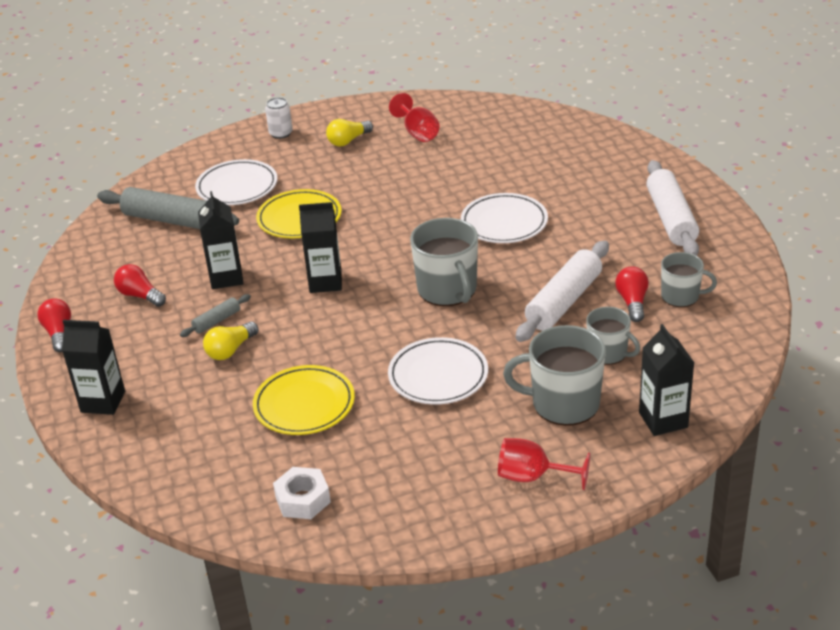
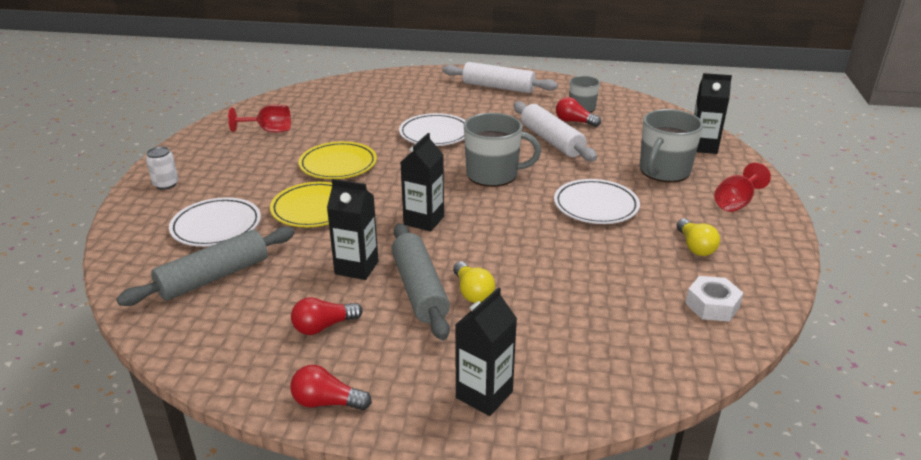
camera: 65 degrees left, 5 degrees down
(217, 321) = (419, 289): grey rolling pin -> grey rolling pin, size x2.06
(304, 404) = (585, 273): yellow plate -> yellow plate (338, 164)
(348, 141) = (231, 159): yellow light bulb -> yellow light bulb (695, 247)
(608, 353) = (621, 143): grey mug -> none

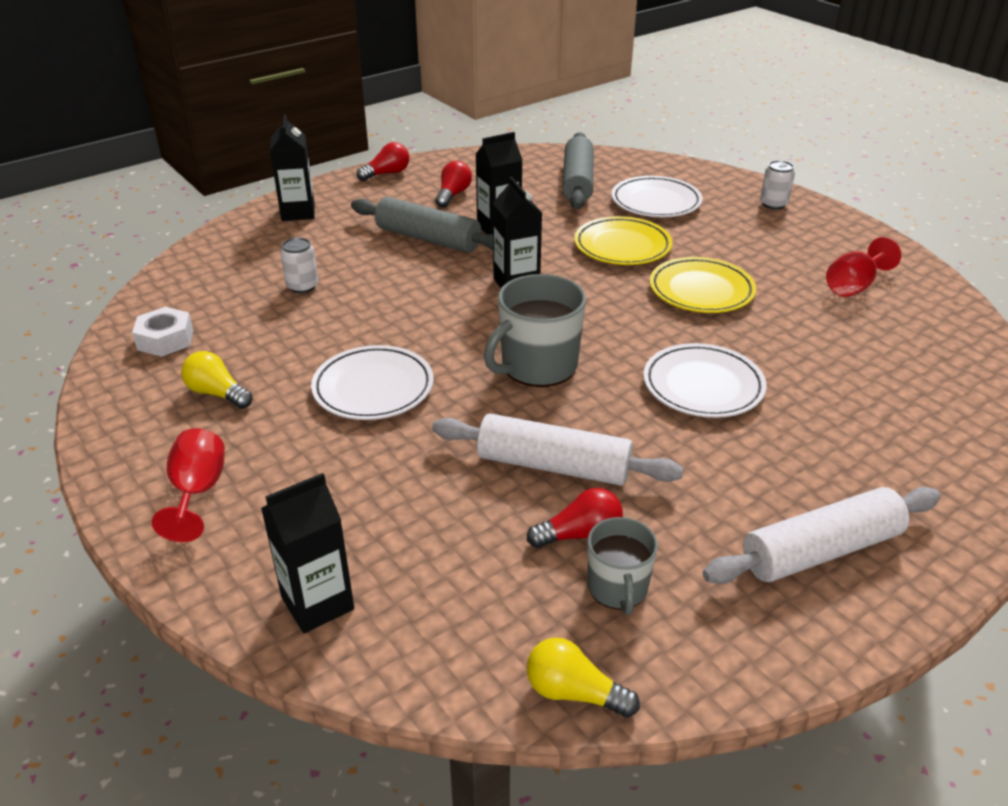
camera: 135 degrees right, 5 degrees up
(472, 292) = (385, 255): yellow light bulb -> yellow light bulb (574, 692)
(568, 298) = (302, 286): none -> white can
(664, 171) = (338, 498): grey mug -> none

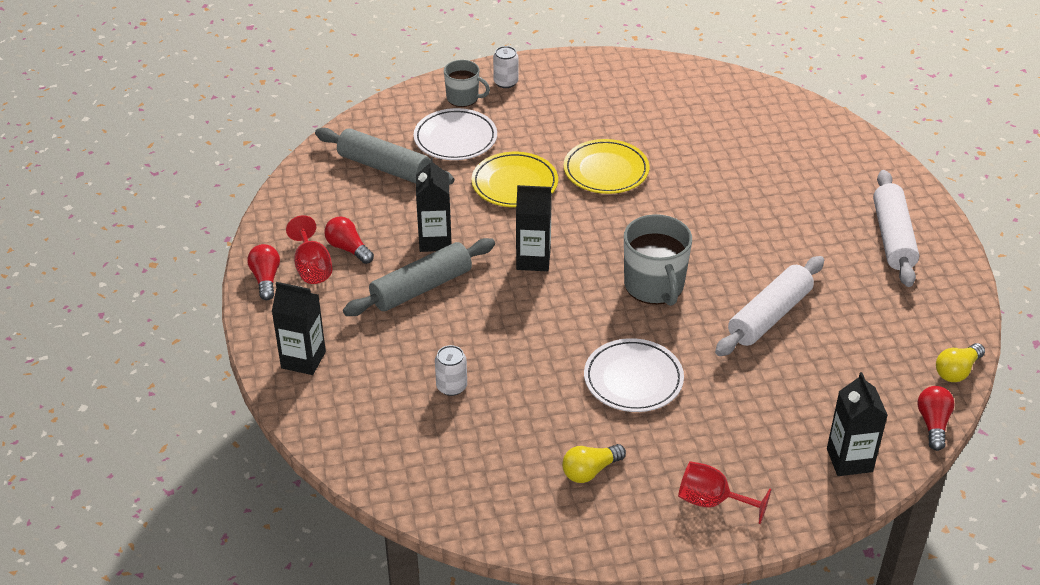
camera: 65 degrees left, 5 degrees up
(165, 339) = (486, 492): white nut -> none
(580, 534) = (838, 326): red light bulb -> red light bulb (933, 424)
(618, 588) = (889, 327): grey mug -> grey mug (463, 98)
(703, 386) = (721, 218): white plate -> none
(854, 286) = (646, 101): red goblet -> red goblet (312, 267)

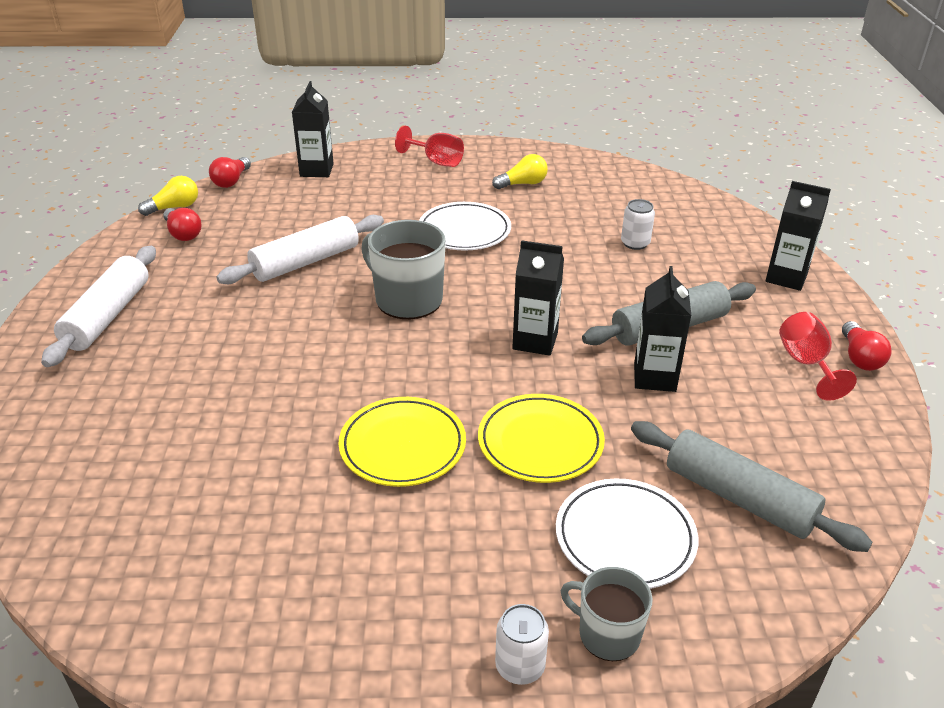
camera: 170 degrees left, 5 degrees down
(348, 248) = (766, 381): red light bulb -> red light bulb (183, 234)
(654, 286) = (407, 300): grey mug -> grey mug turned 45 degrees counterclockwise

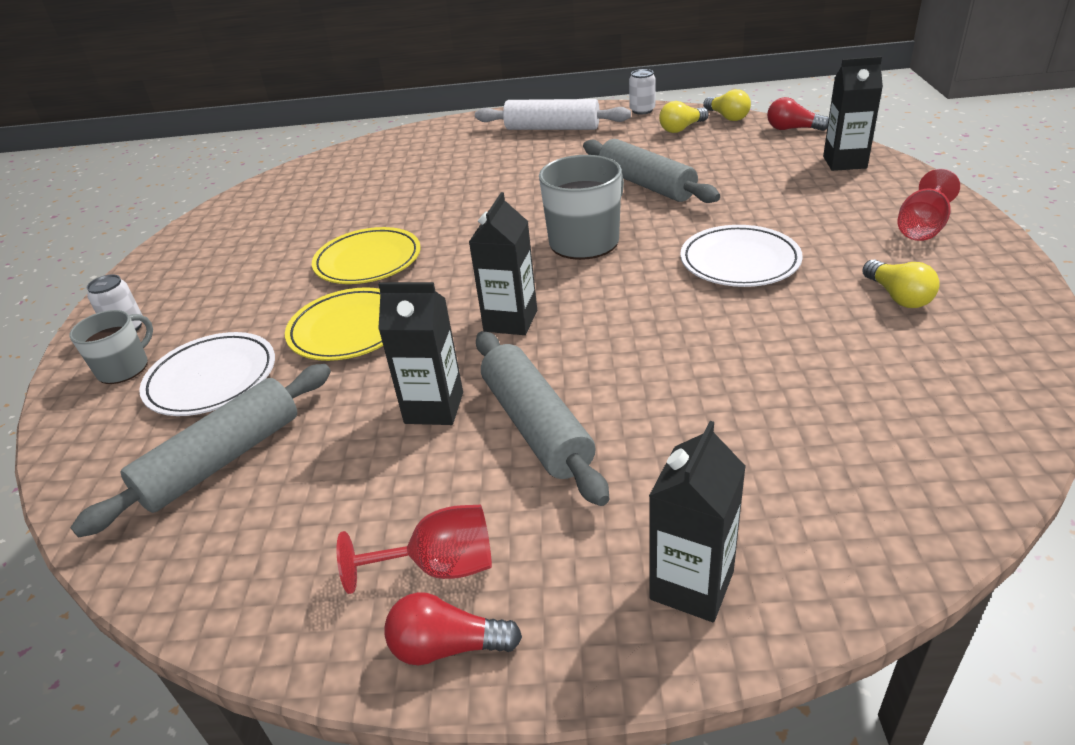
camera: 95 degrees right, 0 degrees up
(183, 234) = (681, 128): red light bulb -> yellow light bulb
(305, 262) = (646, 184): white rolling pin -> grey rolling pin
(635, 243) = (756, 402): white can -> white can (642, 110)

